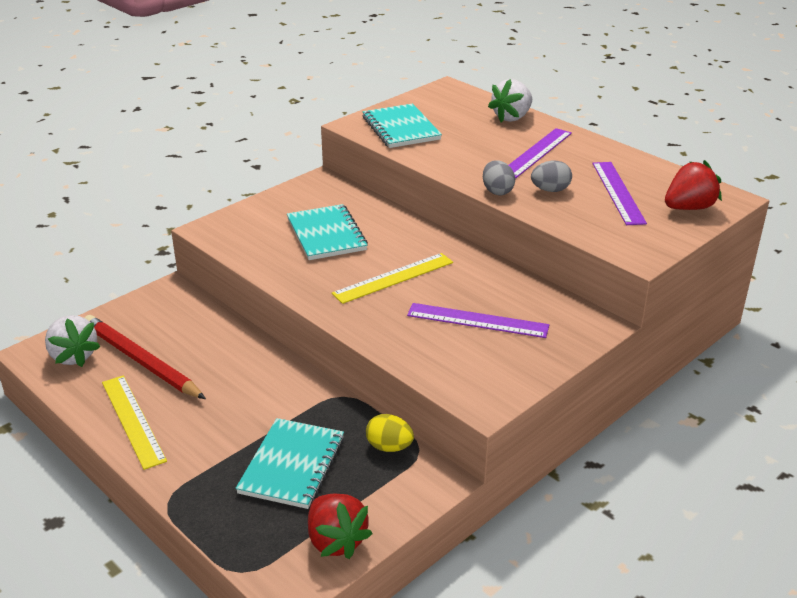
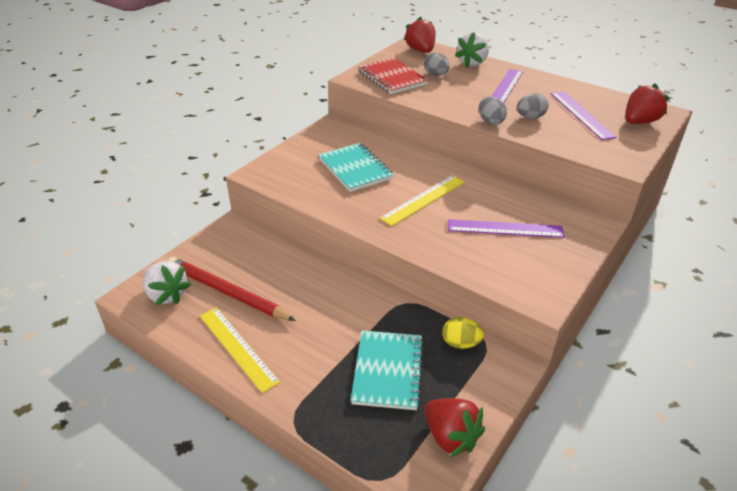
camera: 10 degrees left, 5 degrees up
(401, 128) = (392, 78): turquoise notebook -> red notebook
(453, 97) = (421, 51): none -> red strawberry
(457, 128) = (436, 75): none -> grey egg

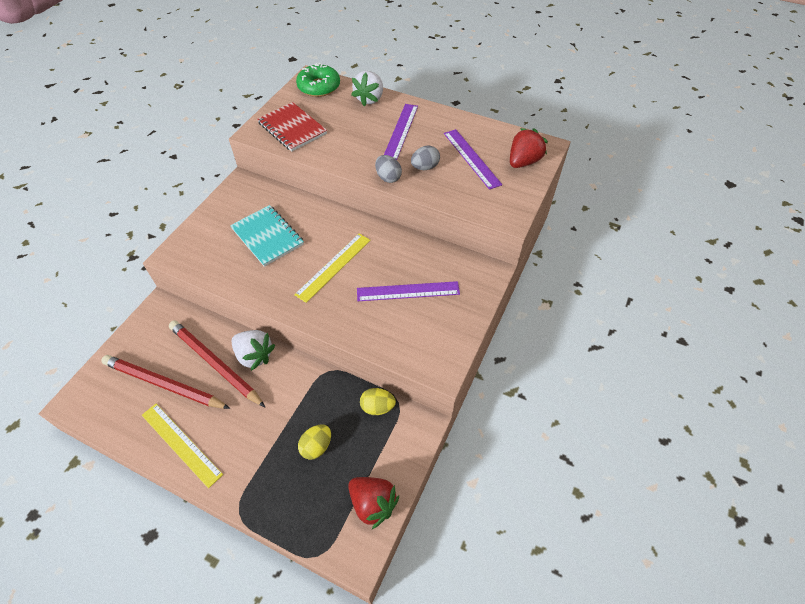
camera: 10 degrees left, 15 degrees up
(167, 295) = (107, 396): white strawberry -> white strawberry (254, 355)
(283, 281) = (215, 364): none -> red pencil
(388, 371) = (316, 446): turquoise notebook -> yellow egg
(421, 51) = (319, 87): red strawberry -> green donut
(436, 75) = (335, 119): grey egg -> none

